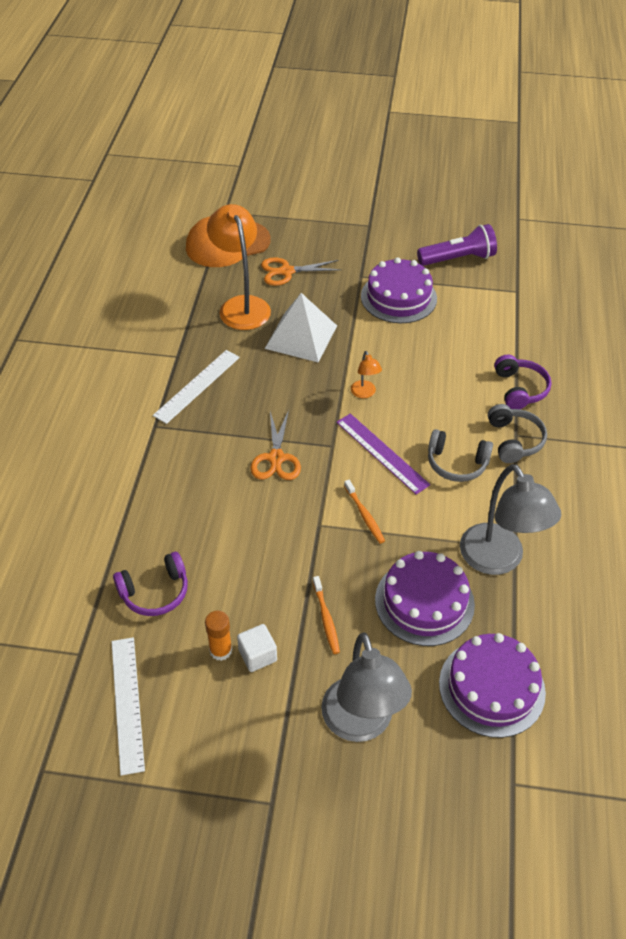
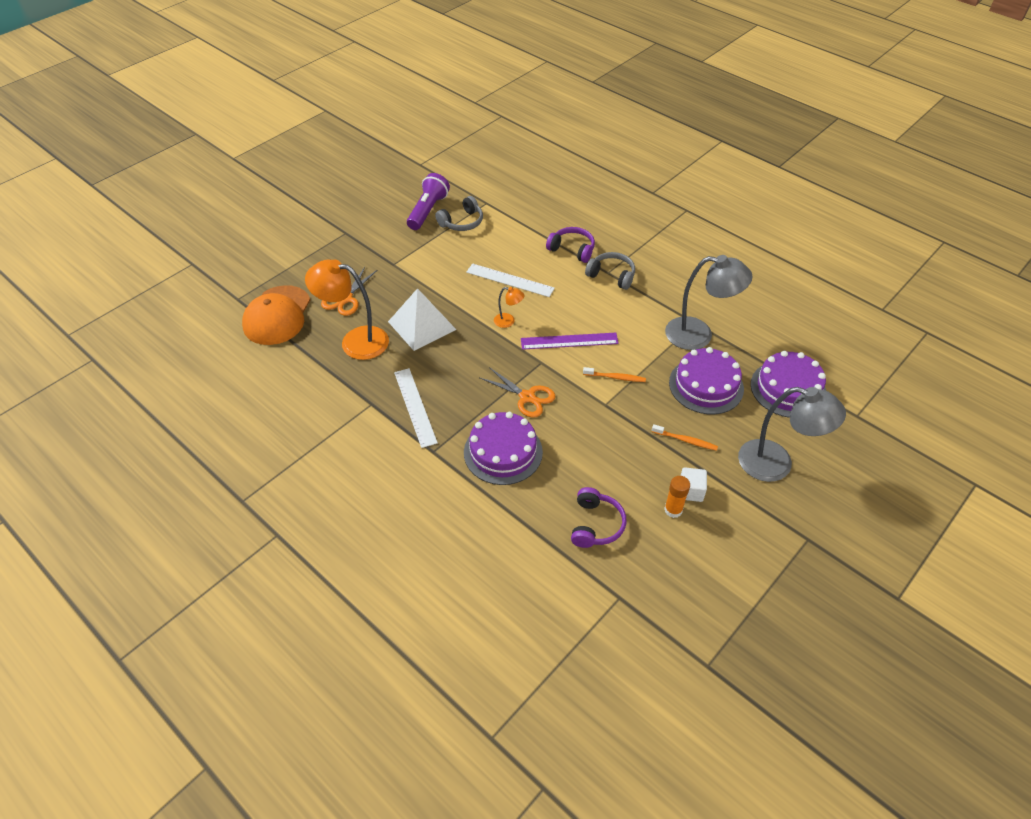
camera: 55 degrees left, 0 degrees up
(127, 703) = (682, 586): white ruler -> white ruler (510, 280)
(398, 297) = (434, 257): purple cake -> purple cake (503, 452)
(456, 463) = (608, 311): grey headphones -> grey headphones (462, 222)

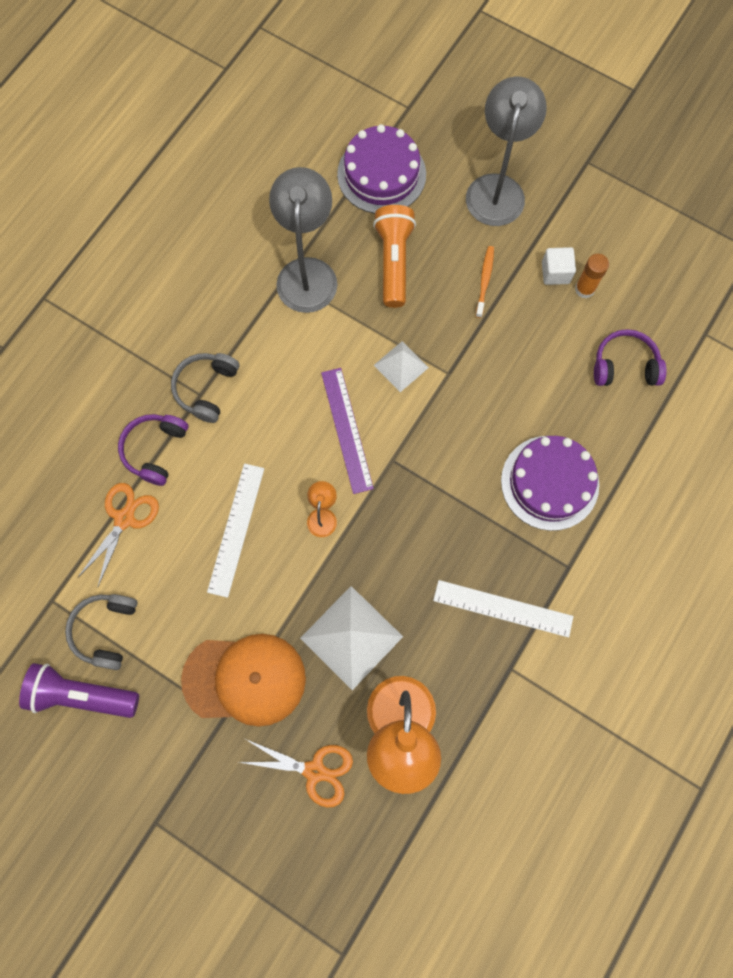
camera: 100 degrees left, 25 degrees up
(277, 315) = (369, 870): orange cap -> orange cap (245, 679)
(415, 407) = (503, 608): white ruler -> white ruler turned 45 degrees clockwise
(462, 222) = (106, 630): grey headphones -> grey headphones turned 120 degrees counterclockwise
(527, 397) = (456, 468): orange scissors -> orange scissors (124, 518)
(615, 377) = (401, 366): orange toothbrush -> white pyramid
(706, 385) = (394, 262): purple cake -> orange flashlight

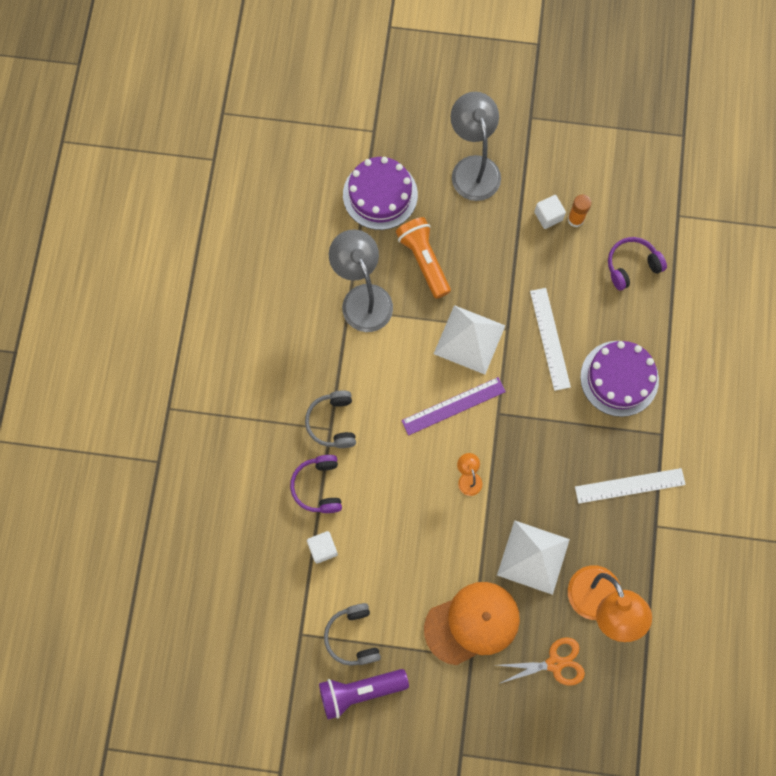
camera: 25 degrees left, 0 degrees up
(124, 518) = (323, 548): orange scissors -> white cube
(236, 529) = (410, 518): white ruler -> white ruler (550, 338)
(346, 430) = (453, 406): purple ruler -> purple ruler turned 75 degrees counterclockwise
(401, 366) = (469, 339): white pyramid -> white pyramid, size x1.73
(484, 281) = (499, 246): orange toothbrush -> none

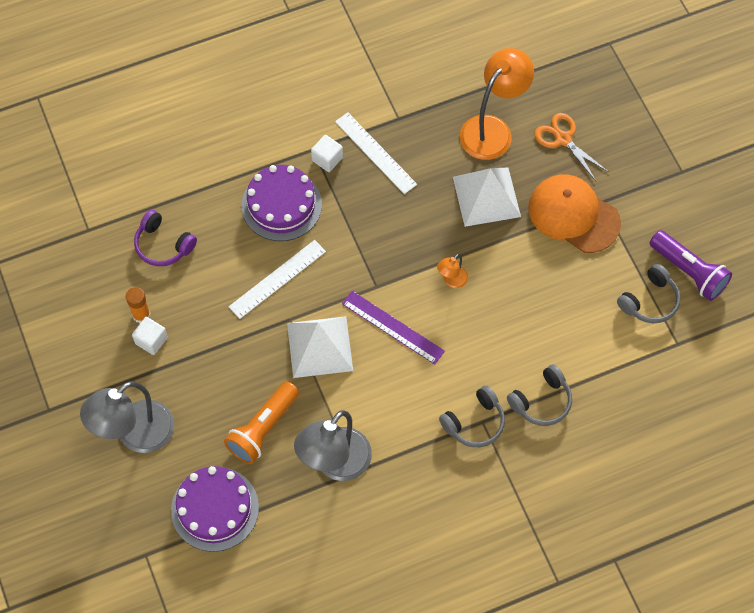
camera: 120 degrees left, 10 degrees down
(319, 486) = (541, 401): purple headphones -> grey headphones
(323, 548) = (593, 367): white cube -> white cube (327, 159)

